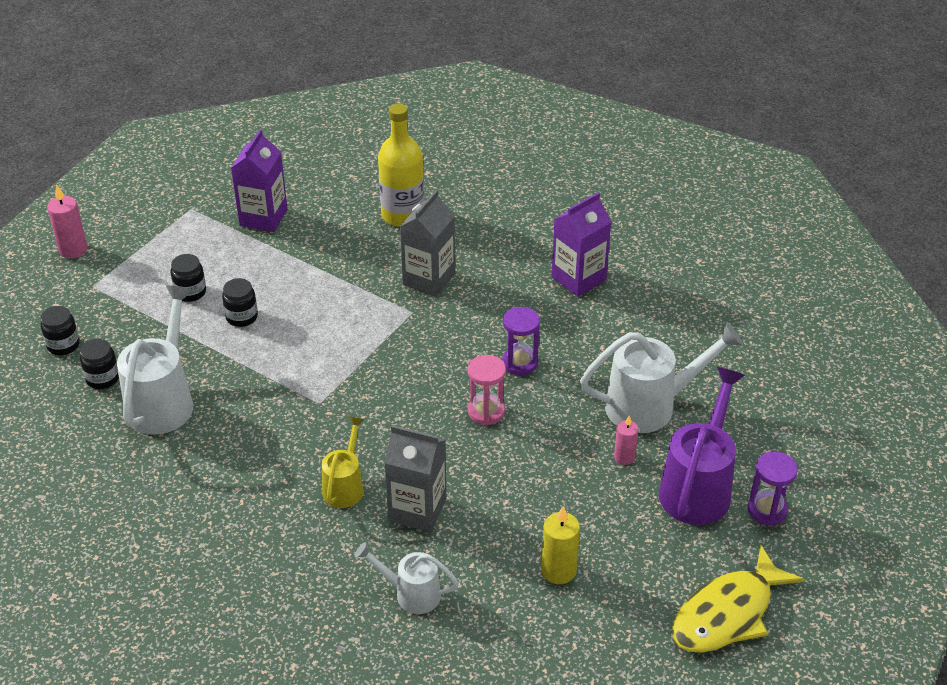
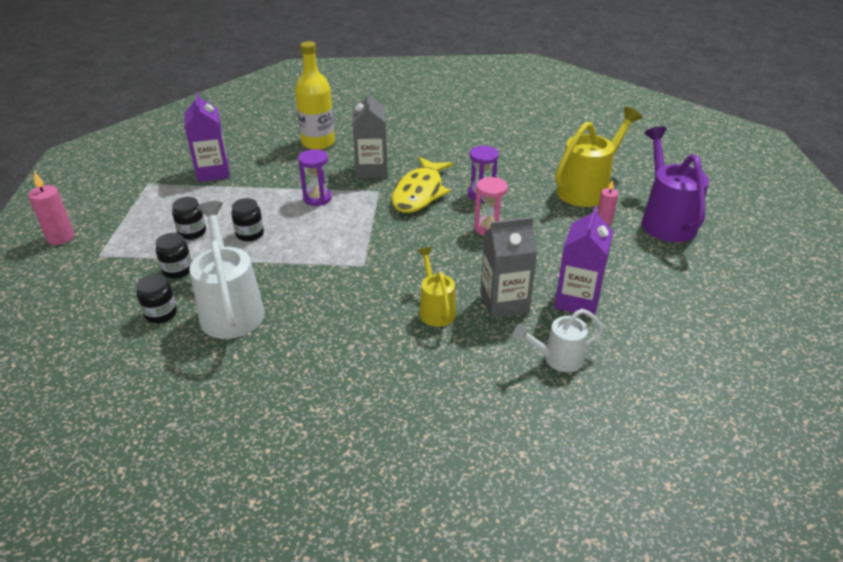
camera: 30 degrees left, 5 degrees down
(63, 345) = (103, 303): black jar -> black jar (177, 270)
(558, 570) = (639, 300): yellow candle -> none
(578, 278) = (470, 141): purple carton -> purple carton (577, 300)
(650, 406) = (588, 189): white watering can -> yellow watering can
(727, 613) = (765, 281): yellow fish -> yellow fish (419, 193)
(767, 510) = (717, 217): purple hourglass -> purple hourglass (317, 198)

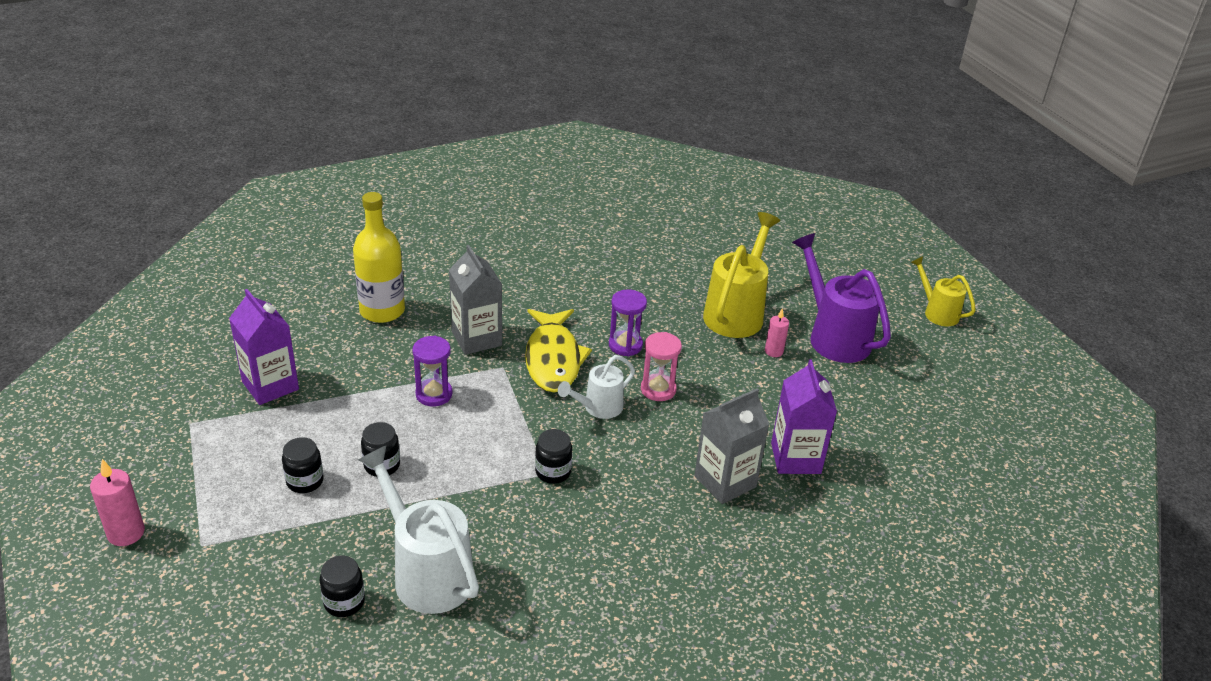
camera: 25 degrees left, 0 degrees up
(177, 270) = (323, 539): black jar -> black jar (553, 472)
(435, 309) = (658, 509): yellow watering can -> yellow watering can (937, 312)
(557, 359) = (810, 532): white watering can -> white watering can (598, 408)

